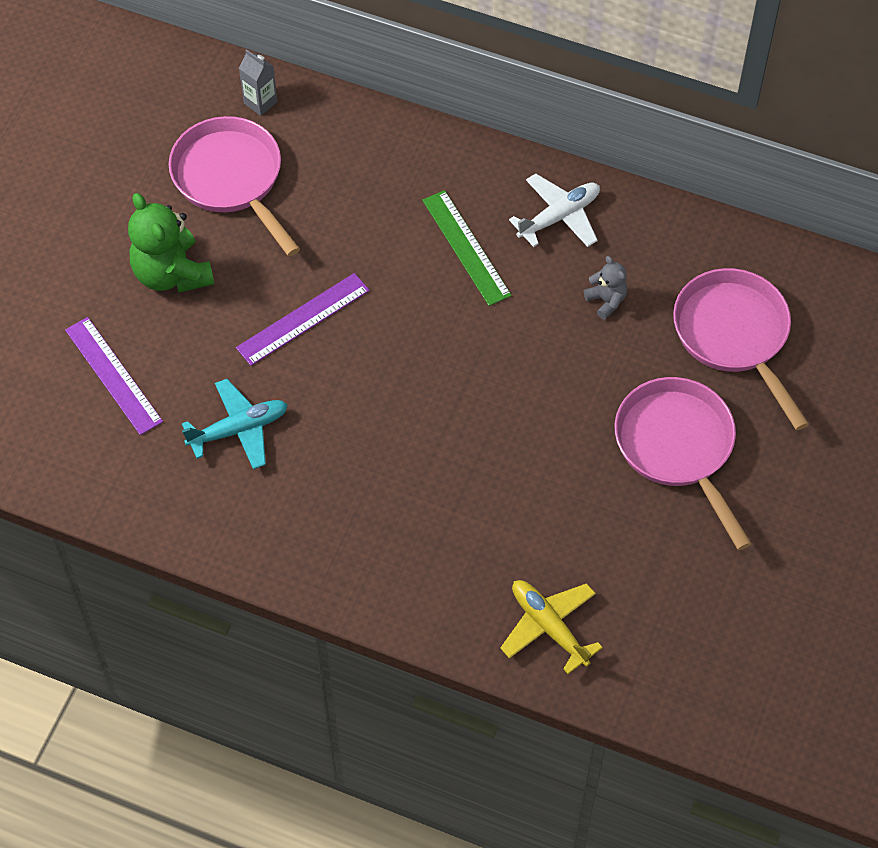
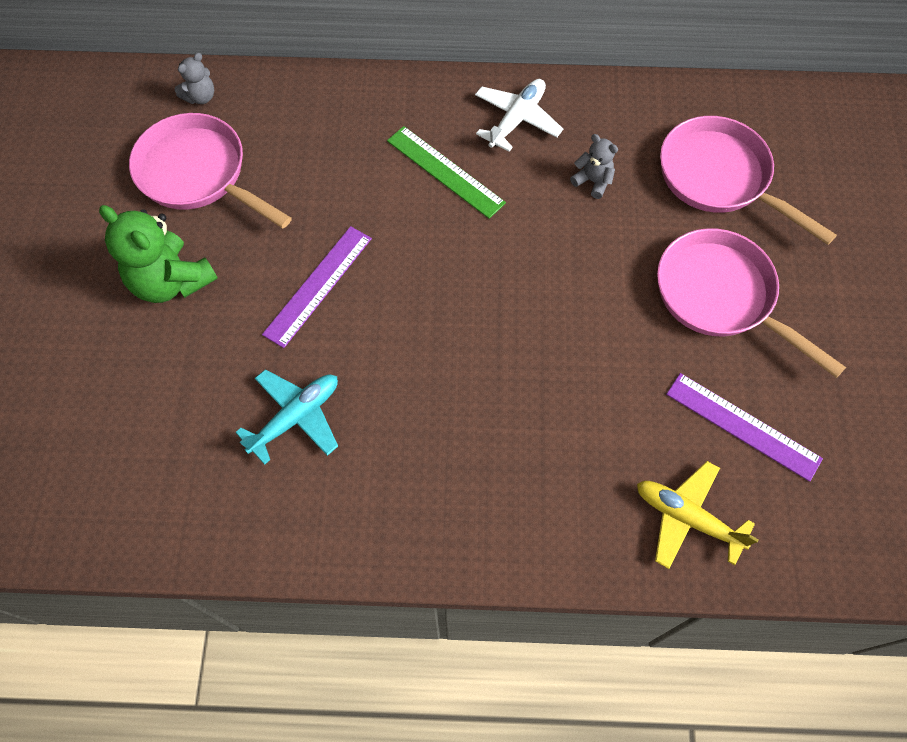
camera: 20 degrees left, 5 degrees up
(113, 375) = (146, 403): purple ruler -> purple ruler (742, 426)
(260, 102) = (200, 97): grey carton -> grey teddy bear

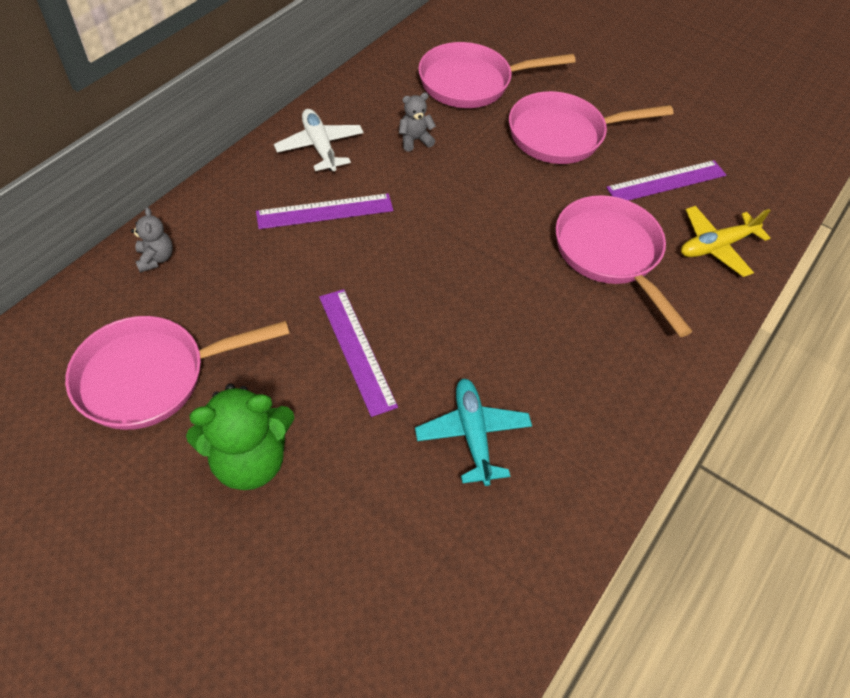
camera: 60 degrees left, 10 degrees down
(200, 97) = (65, 330): grey teddy bear -> grey teddy bear (156, 258)
(445, 171) = (325, 211): green ruler -> purple ruler
(589, 423) = (610, 254): none -> pink pan

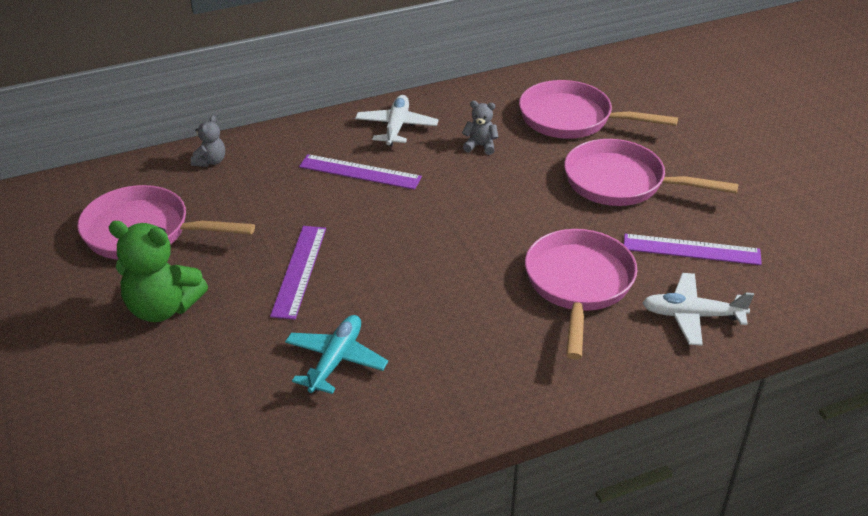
camera: 35 degrees right, 15 degrees down
(716, 246) = (692, 316): yellow plane -> white plane

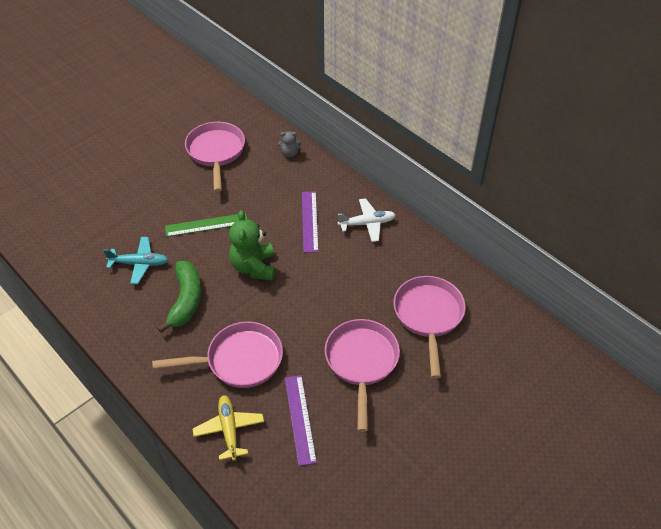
camera: 70 degrees right, 10 degrees up
(163, 308) = (159, 183): green teddy bear -> green teddy bear (254, 267)
(299, 271) = (206, 225): purple ruler -> green ruler
(442, 319) = (186, 300): none -> green banana
(480, 146) = (367, 272): grey teddy bear -> none
(692, 316) = (229, 430): white plane -> yellow plane

